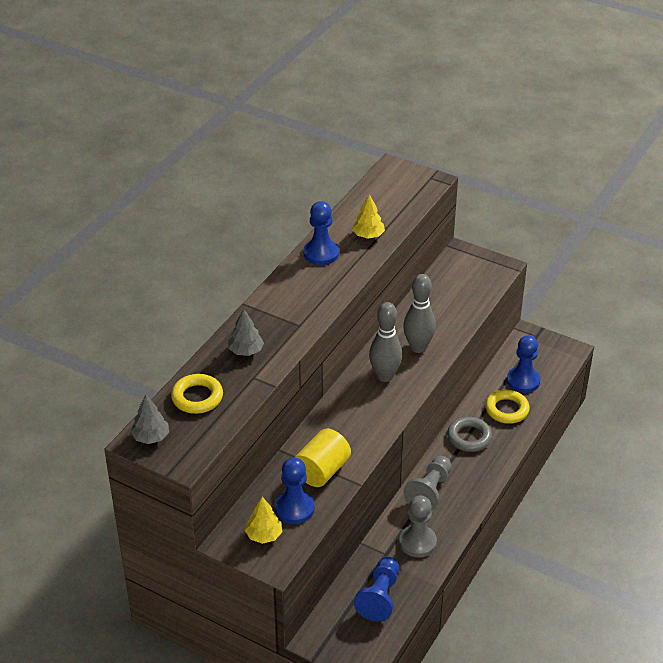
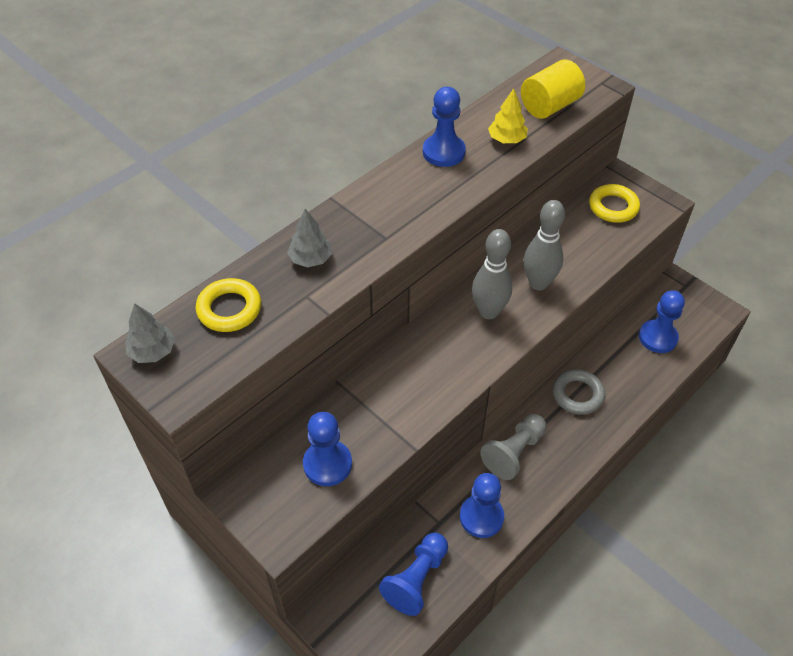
camera: 15 degrees right, 10 degrees up
(264, 535) = (279, 492): yellow tree -> none
(322, 471) = (376, 420): yellow cylinder -> yellow cylinder (549, 106)
(417, 542) = (481, 517): grey pawn -> blue pawn
(506, 410) = (630, 369): yellow ring -> yellow ring (613, 207)

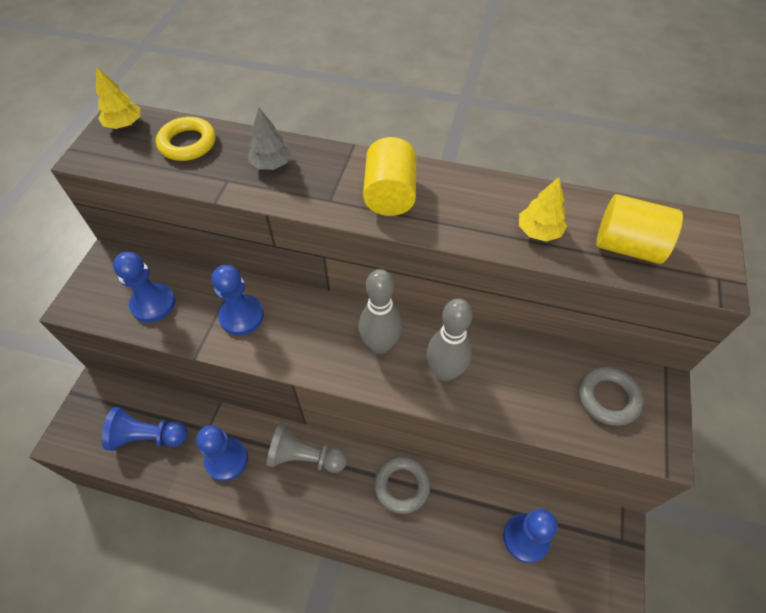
camera: 60 degrees right, 5 degrees up
(153, 351) = (124, 124): grey tree -> yellow tree
(409, 200) = (390, 195): none -> yellow cylinder
(443, 152) = (476, 192): blue pawn -> blue pawn (241, 316)
(613, 207) = (608, 398): yellow ring -> grey ring

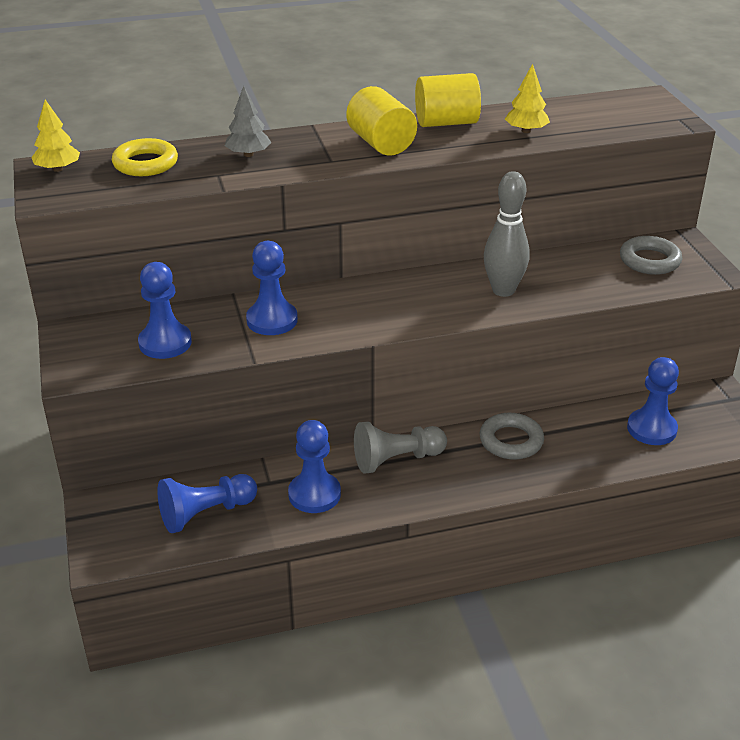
camera: 30 degrees left, 20 degrees down
(380, 345) = (429, 294): grey bowling pin -> none
(627, 246) = (599, 120): yellow cylinder -> yellow cylinder (446, 123)

